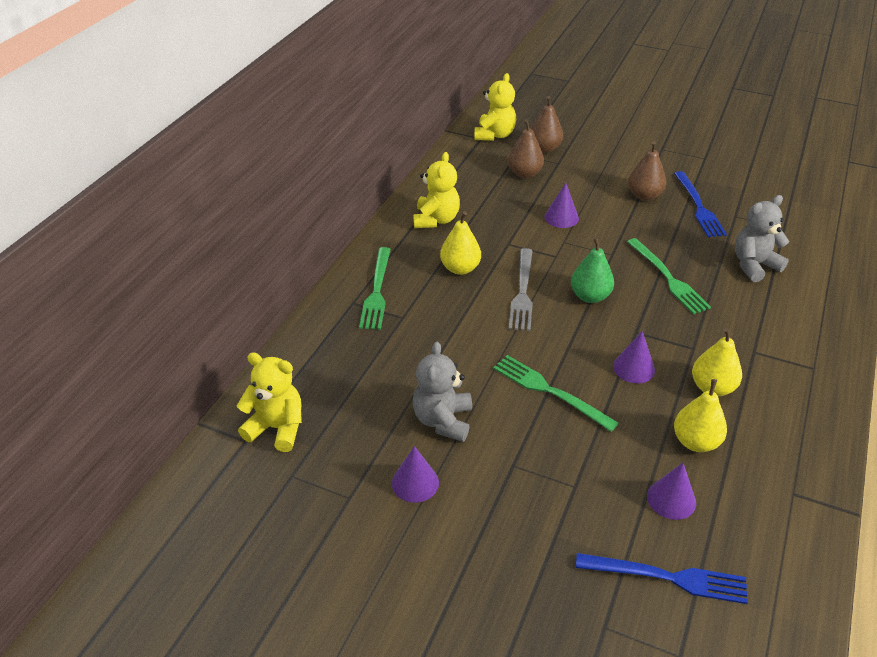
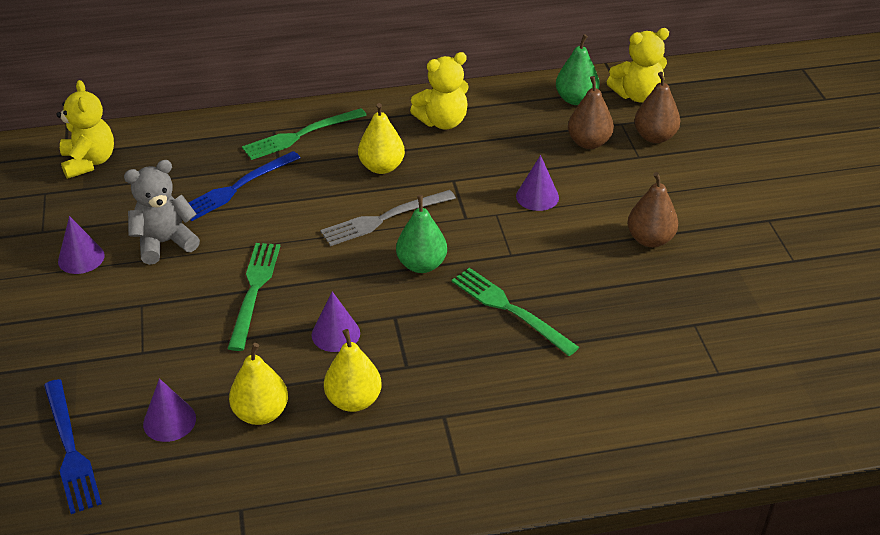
camera: 55 degrees right, 0 degrees up
(472, 158) = (576, 99): none -> green pear
(668, 278) = (510, 309): green fork -> green fork turned 105 degrees clockwise
(698, 207) = (677, 288): blue fork -> blue fork (237, 188)
(754, 265) = (607, 369): grey teddy bear -> none

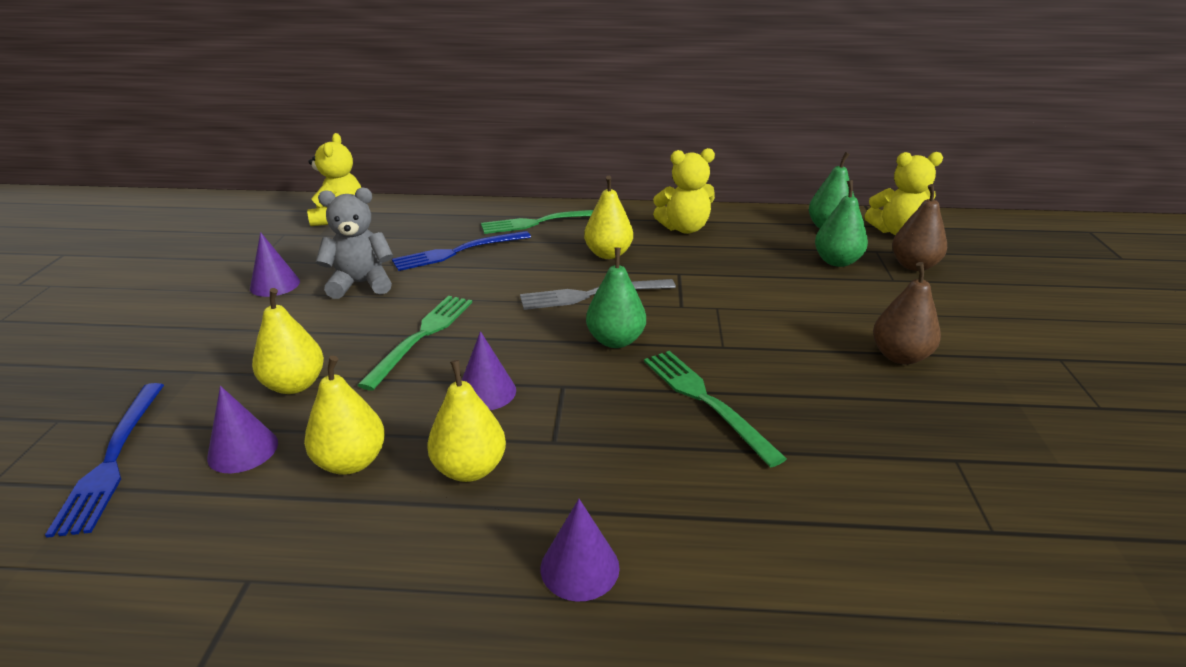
camera: 15 degrees right, 10 degrees down
(172, 358) = (295, 385): none -> yellow pear
(537, 196) = (768, 298): purple cone -> purple cone (579, 567)
(589, 142) = (837, 261): brown pear -> green pear

